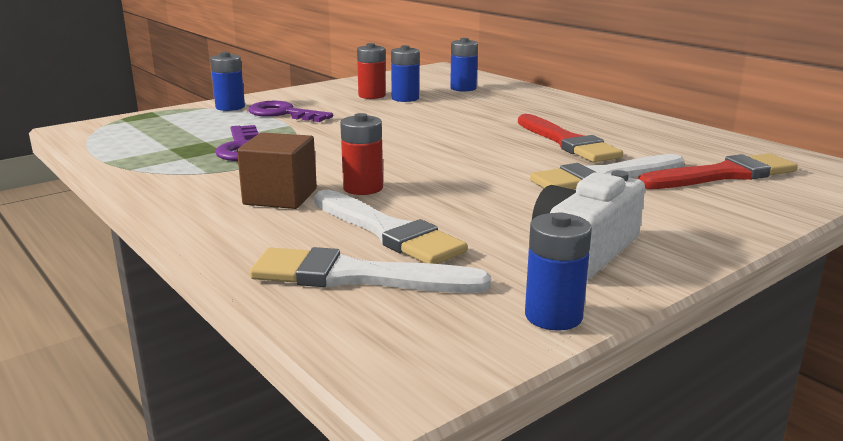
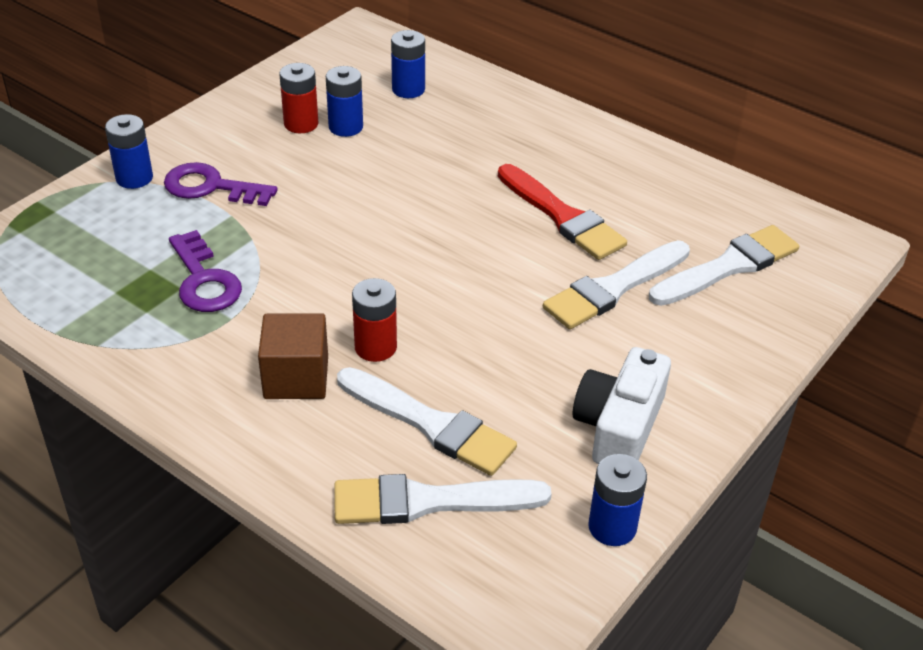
camera: 15 degrees left, 20 degrees up
(722, 175) = (728, 267): red brush -> white brush

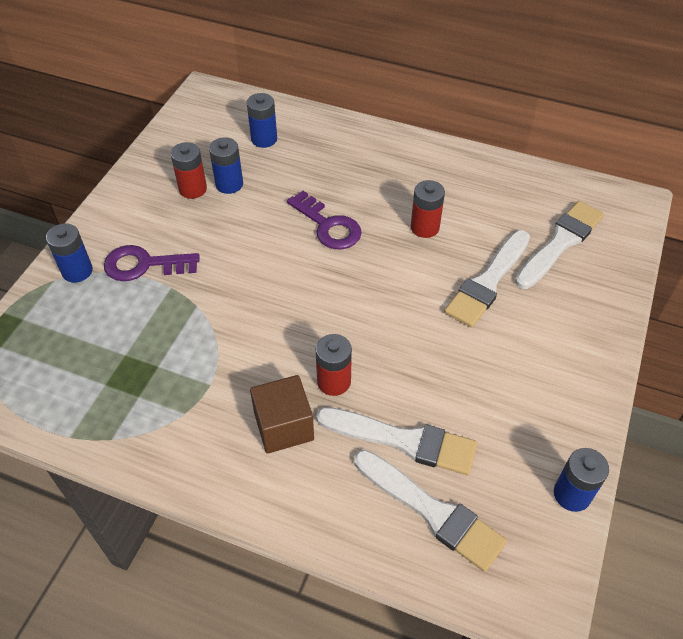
camera: 15 degrees left, 10 degrees up
(204, 280) = (174, 354): purple key -> purple key (328, 226)
(430, 501) = (431, 511): white brush -> white brush turned 120 degrees counterclockwise
(562, 216) = (425, 227): red brush -> red battery
(619, 426) = (541, 403): white camera -> none

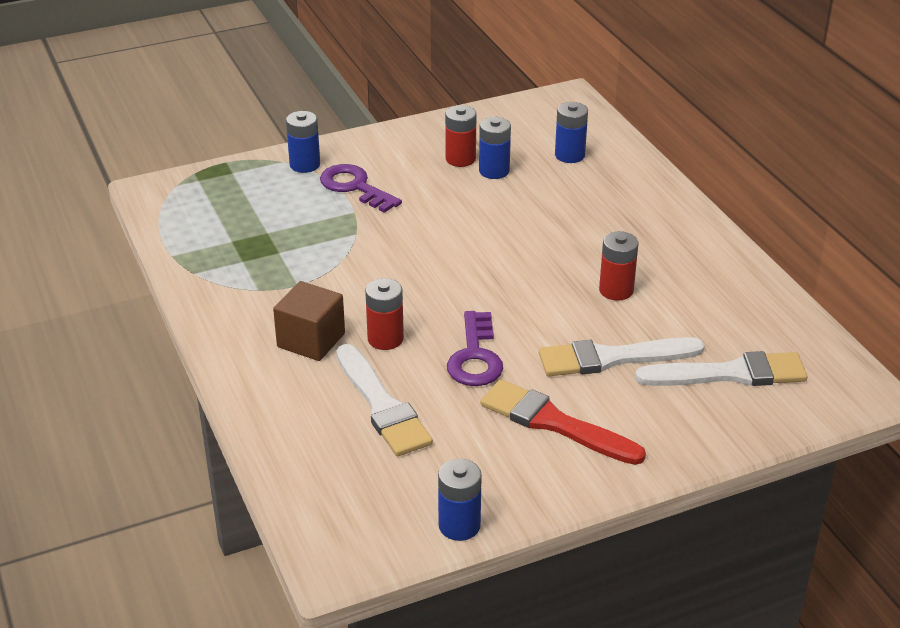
camera: 45 degrees right, 15 degrees down
(328, 226) = (533, 242): purple key -> purple key (475, 357)
(431, 511) = (338, 457): white brush -> none
(520, 360) = (555, 423): none -> red brush

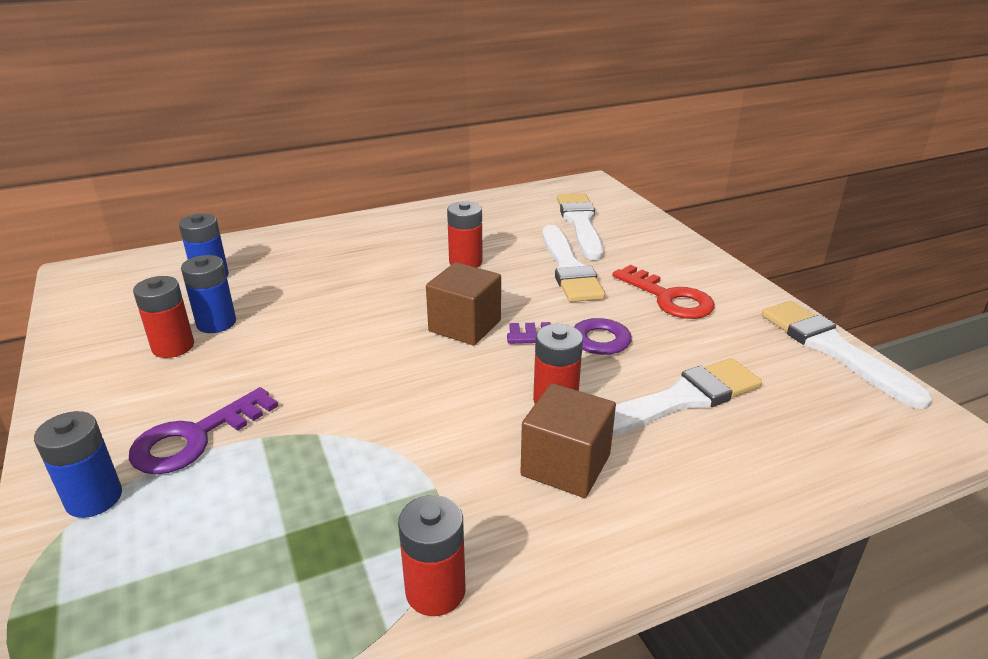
camera: 90 degrees left, 5 degrees down
(214, 287) = (435, 591): none -> red battery
(459, 525) = (834, 349): blue battery -> white brush
(495, 292) = (465, 326): none -> brown cube
(555, 423) = (669, 298): red brush -> red key

